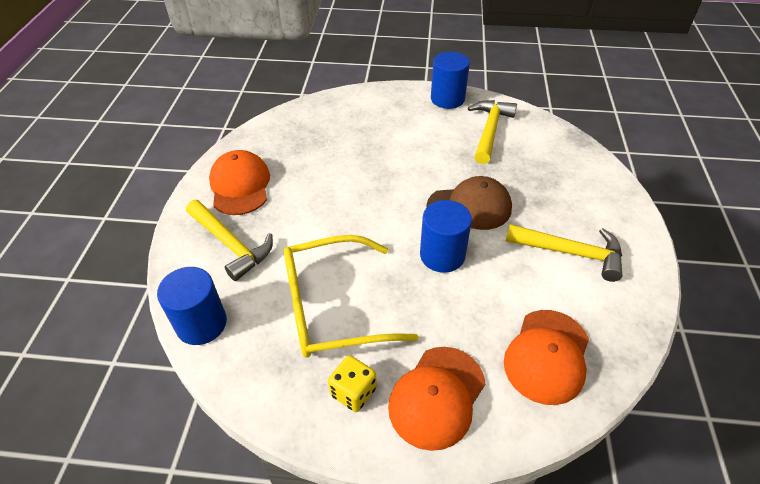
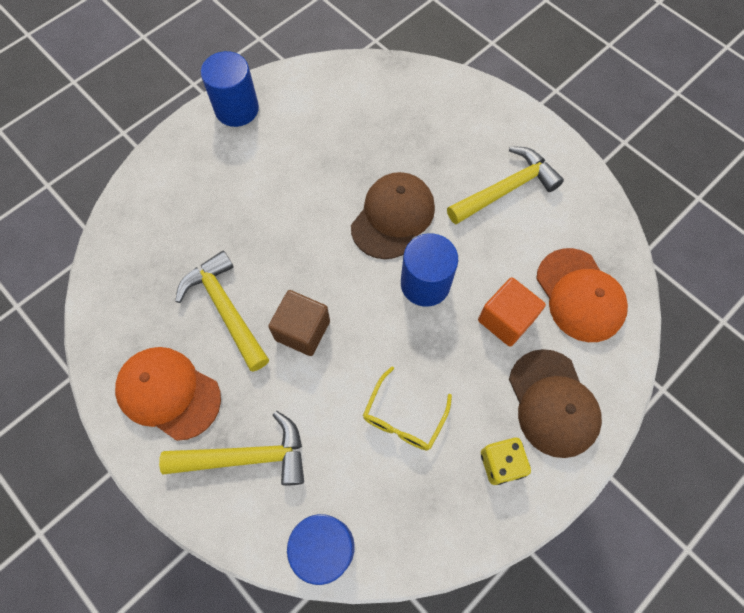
camera: 50 degrees left, 20 degrees up
(332, 307) = (403, 417): yellow glasses -> yellow glasses, size x0.52
(340, 216) = (302, 330): none -> brown cube
(437, 397) = (553, 403): orange cap -> brown cap
(470, 320) = (506, 319): none -> orange cube
(489, 131) = (317, 116): yellow hammer -> yellow hammer (226, 309)

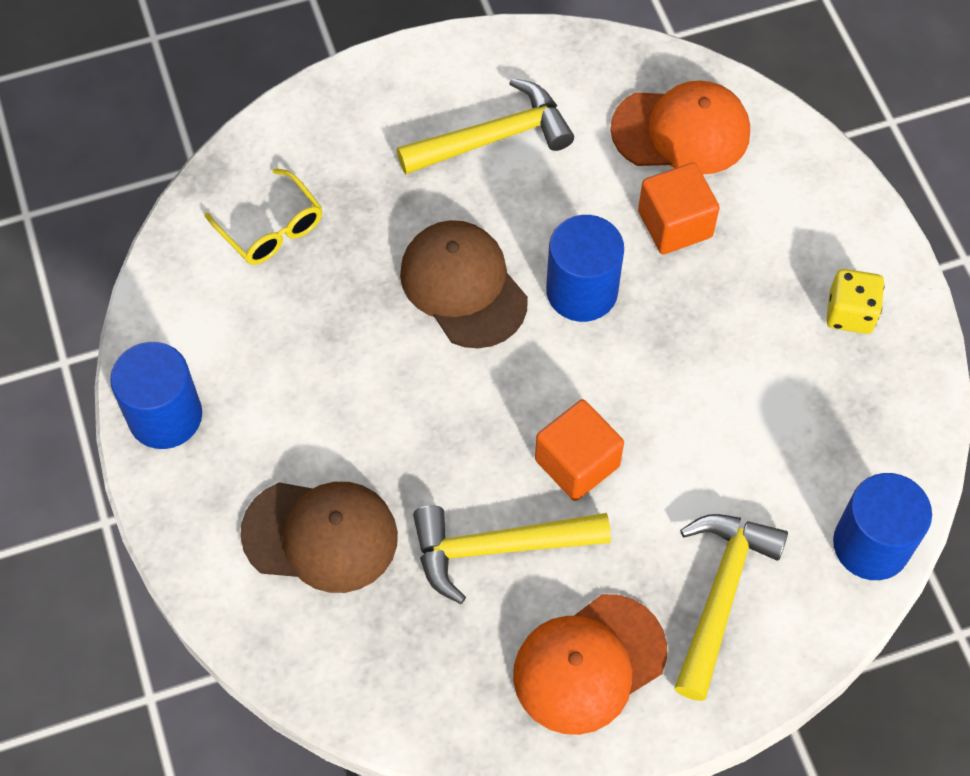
camera: 65 degrees left, 5 degrees down
(302, 330) = (577, 463): brown cube -> orange cube
(403, 417) = (749, 392): yellow glasses -> yellow glasses (271, 229)
(506, 189) = (493, 138): yellow hammer -> yellow hammer turned 75 degrees clockwise
(553, 403) = (802, 225): brown cap -> brown cap (320, 535)

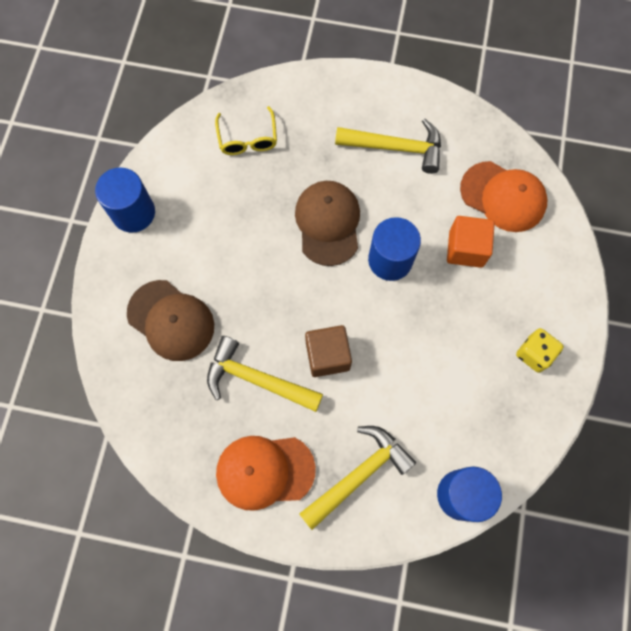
camera: 30 degrees right, 10 degrees up
(577, 463) = (327, 356): orange cube -> brown cube

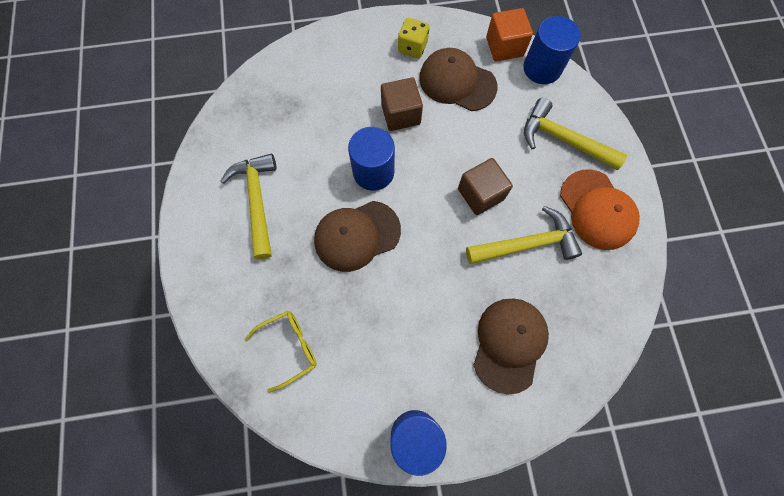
camera: 110 degrees left, 0 degrees up
(257, 379) = (527, 244): yellow hammer -> yellow hammer turned 105 degrees counterclockwise
(449, 310) = (401, 114): none -> brown cube
(466, 249) = (340, 116): orange cube -> orange cube (504, 47)
(471, 386) = (457, 82): none -> brown cap
(503, 196) = (280, 101): orange cap -> none

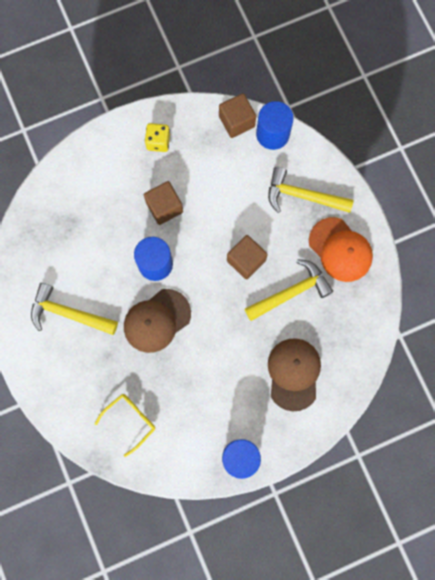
camera: 15 degrees left, 5 degrees up
(257, 201) = (69, 313): yellow hammer -> yellow hammer turned 45 degrees counterclockwise
(457, 82) = (204, 165): brown cap -> none
(504, 47) = (236, 121): orange cube -> brown cube

